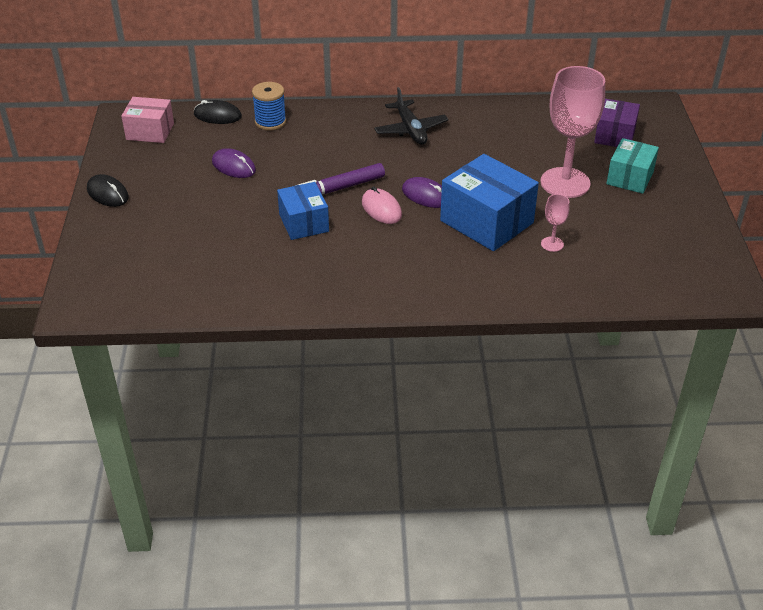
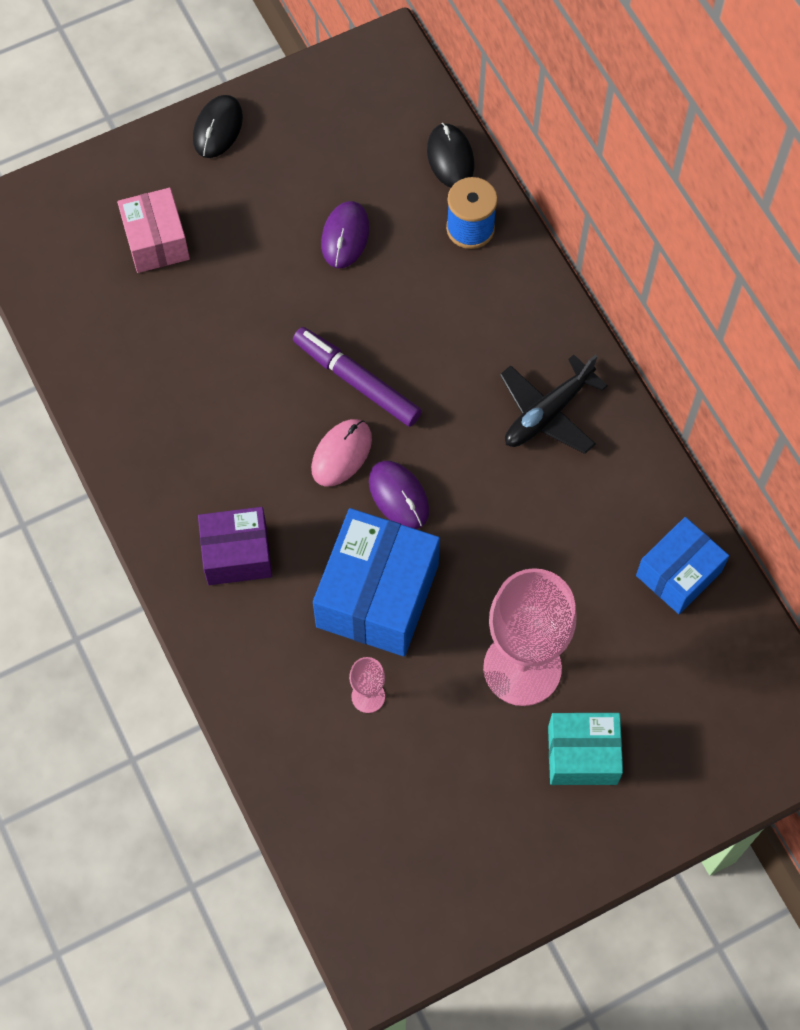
camera: 65 degrees right, 25 degrees up
(150, 131) = (370, 100): pink box -> pink box (156, 241)
(304, 223) = (266, 375): blue box -> blue box (678, 573)
(425, 195) = (398, 496): purple mouse -> purple mouse turned 45 degrees counterclockwise
(615, 135) = (687, 701): purple box -> purple box (237, 554)

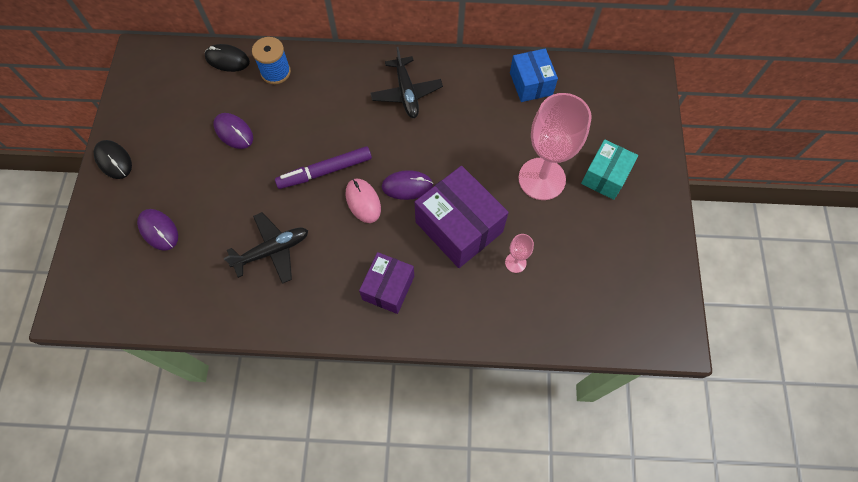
camera: 60 degrees left, 0 degrees up
(156, 241) = (158, 230): pink box -> purple mouse
(206, 387) = (272, 250): none -> black plane
(377, 595) = (459, 227): blue box -> purple box

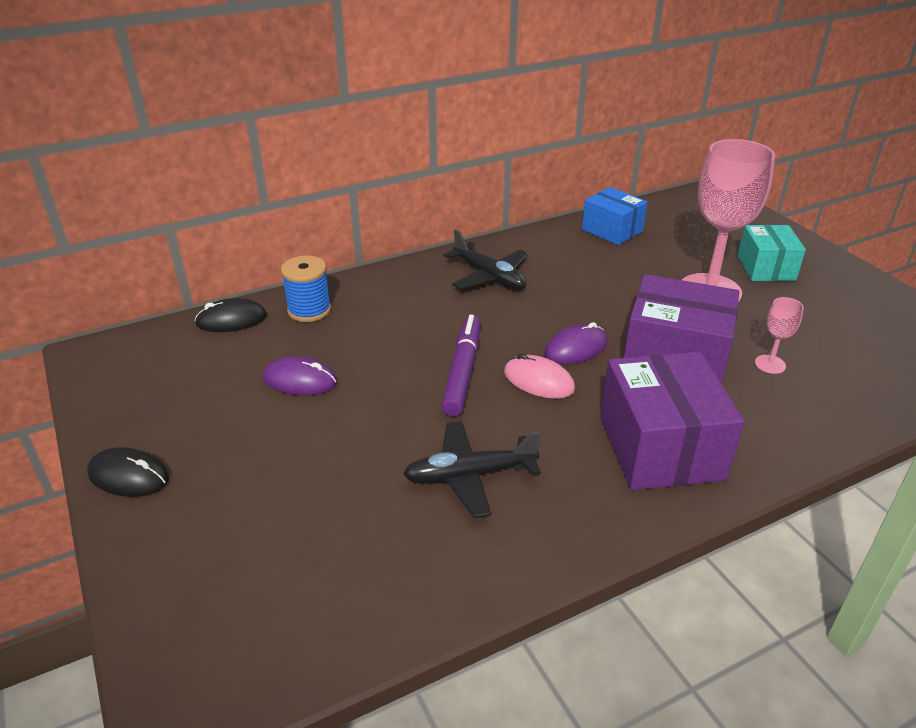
camera: 30 degrees left, 30 degrees down
(158, 230) = (271, 526): purple mouse -> none
(272, 250) = (469, 476): black plane -> black plane turned 135 degrees counterclockwise
(325, 171) = (462, 372): purple marker -> purple marker turned 150 degrees clockwise
(388, 288) = (660, 447): purple box -> purple box, size x1.61

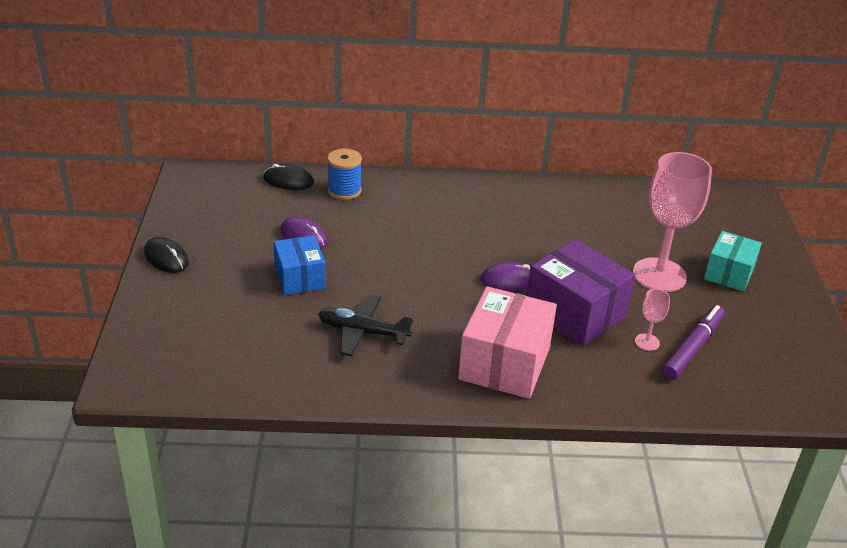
camera: 25 degrees right, 0 degrees up
(462, 372) = (414, 268): purple marker -> purple marker (692, 348)
(489, 277) = (493, 208): black plane -> none
(538, 381) = (461, 292): pink mouse -> none
(612, 230) = (628, 202): blue box -> blue box (299, 278)
(660, 447) = (504, 363): purple box -> pink box

